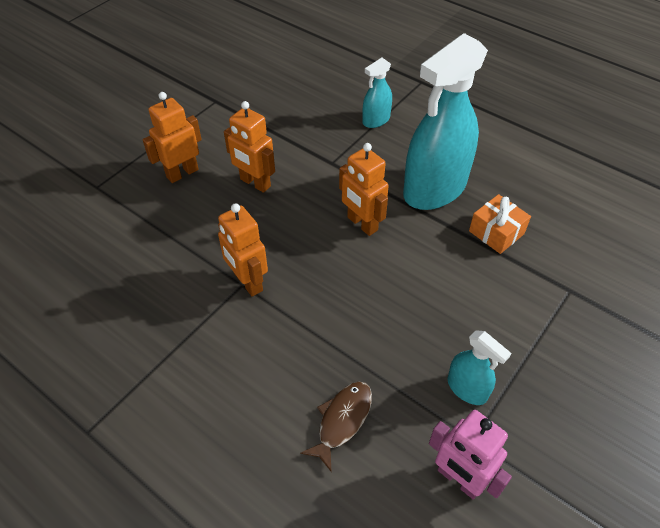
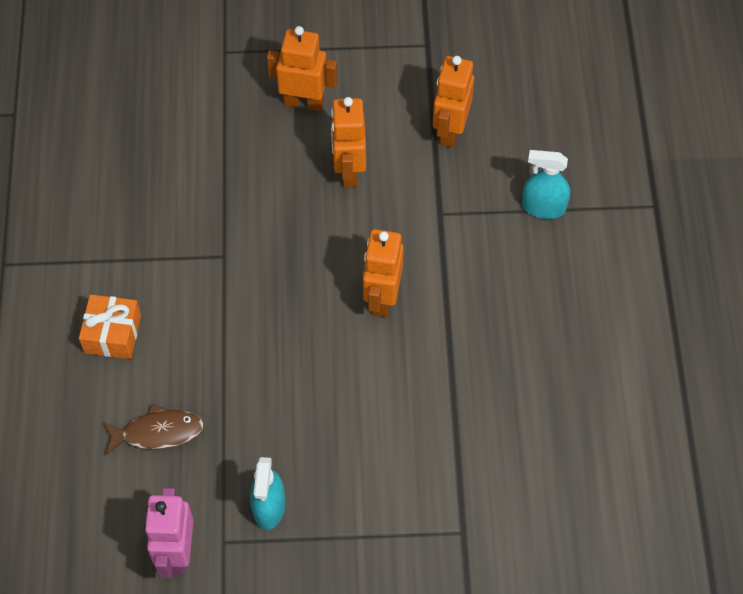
camera: 50 degrees right, 10 degrees up
(248, 282) = (229, 258): orange robot -> orange robot (450, 131)
(434, 189) = (491, 330): turquoise spray bottle -> none
(496, 232) = (481, 422): orange gift -> orange gift (112, 334)

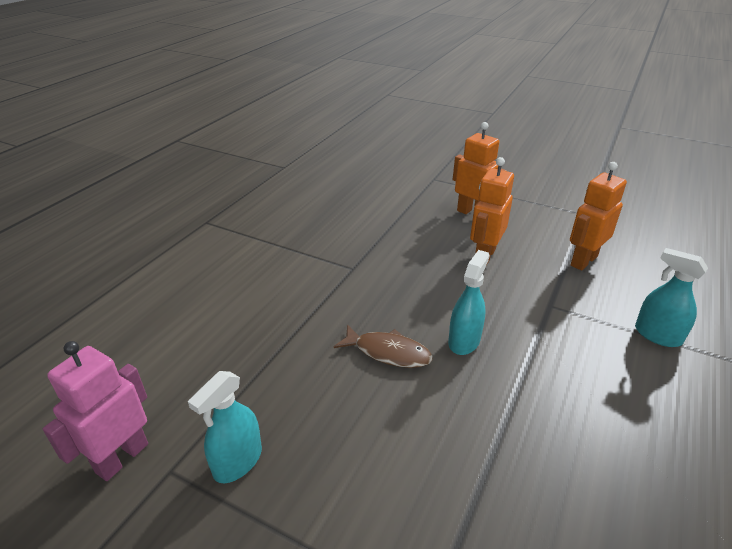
camera: 30 degrees right, 25 degrees down
(112, 334) = (234, 280): orange gift -> none
(158, 432) = (203, 353): brown fish -> brown fish (388, 352)
(382, 298) = (464, 341): orange robot -> turquoise spray bottle

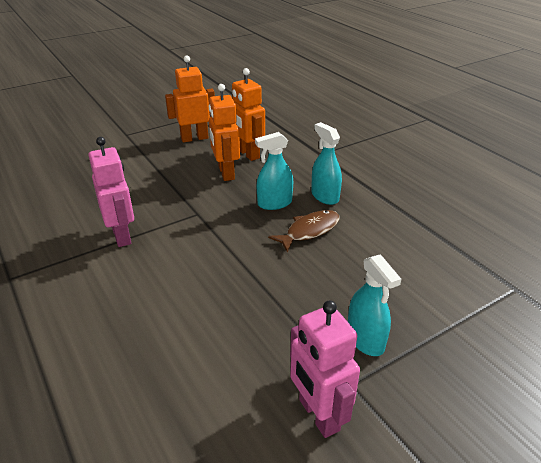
camera: 60 degrees left, 0 degrees up
(288, 244) = (122, 236): none -> pink robot
(583, 261) = (291, 125): orange robot -> orange robot (226, 173)
(657, 335) = (373, 135): turquoise spray bottle -> turquoise spray bottle (274, 203)

